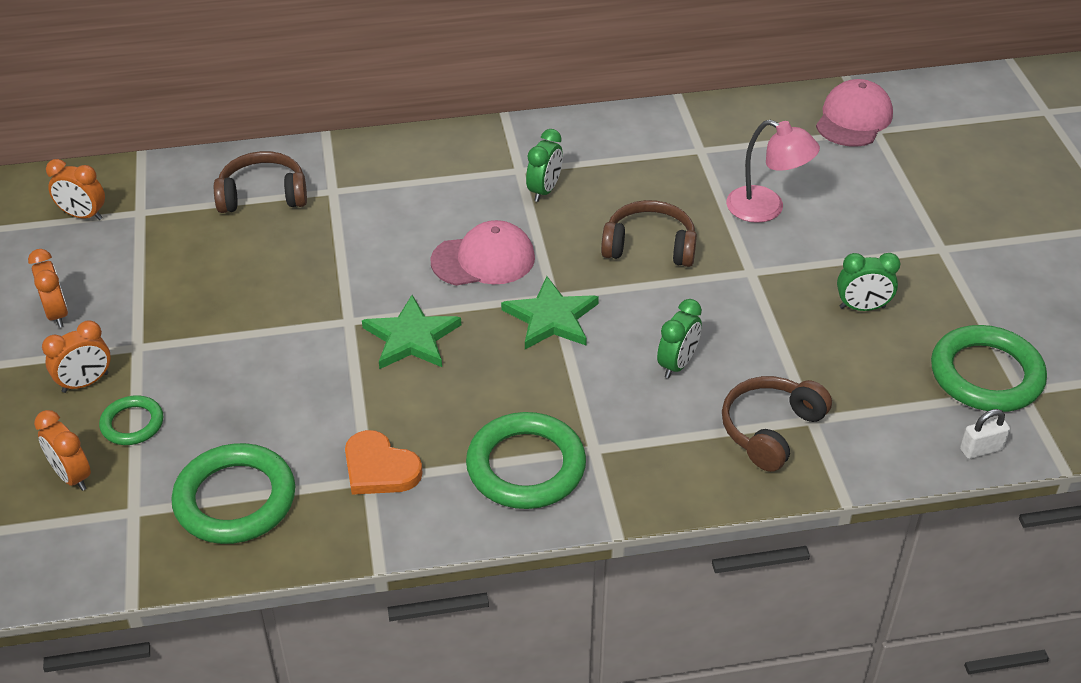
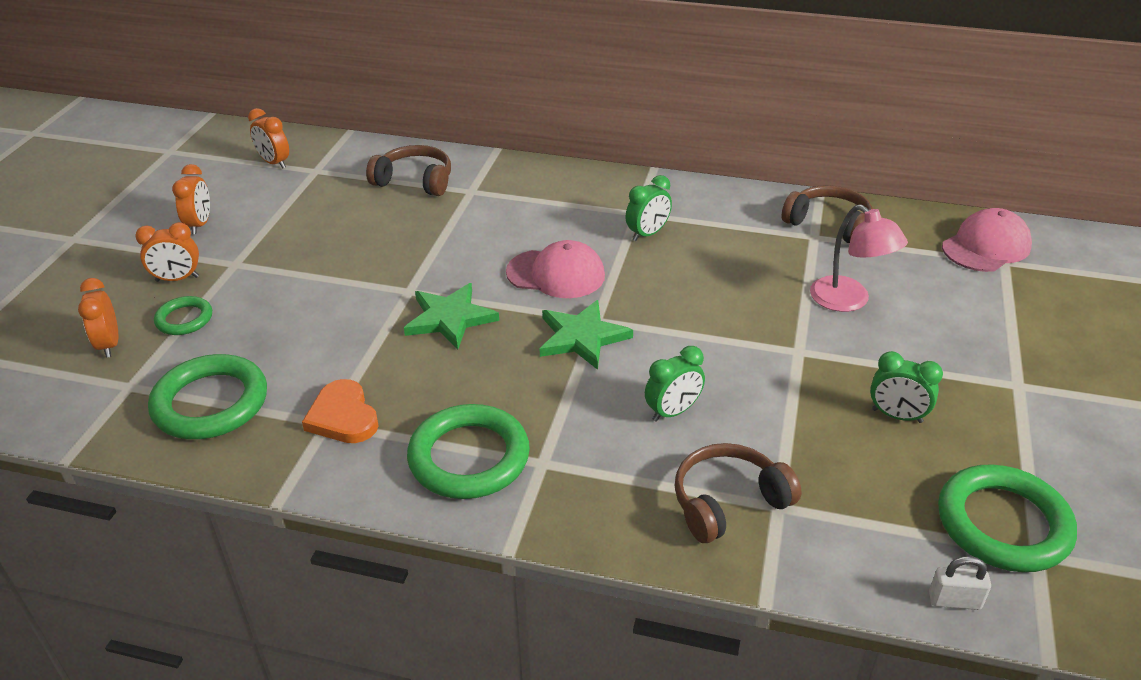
camera: 25 degrees right, 5 degrees down
(649, 246) = (713, 303): brown headphones -> brown headphones (829, 224)

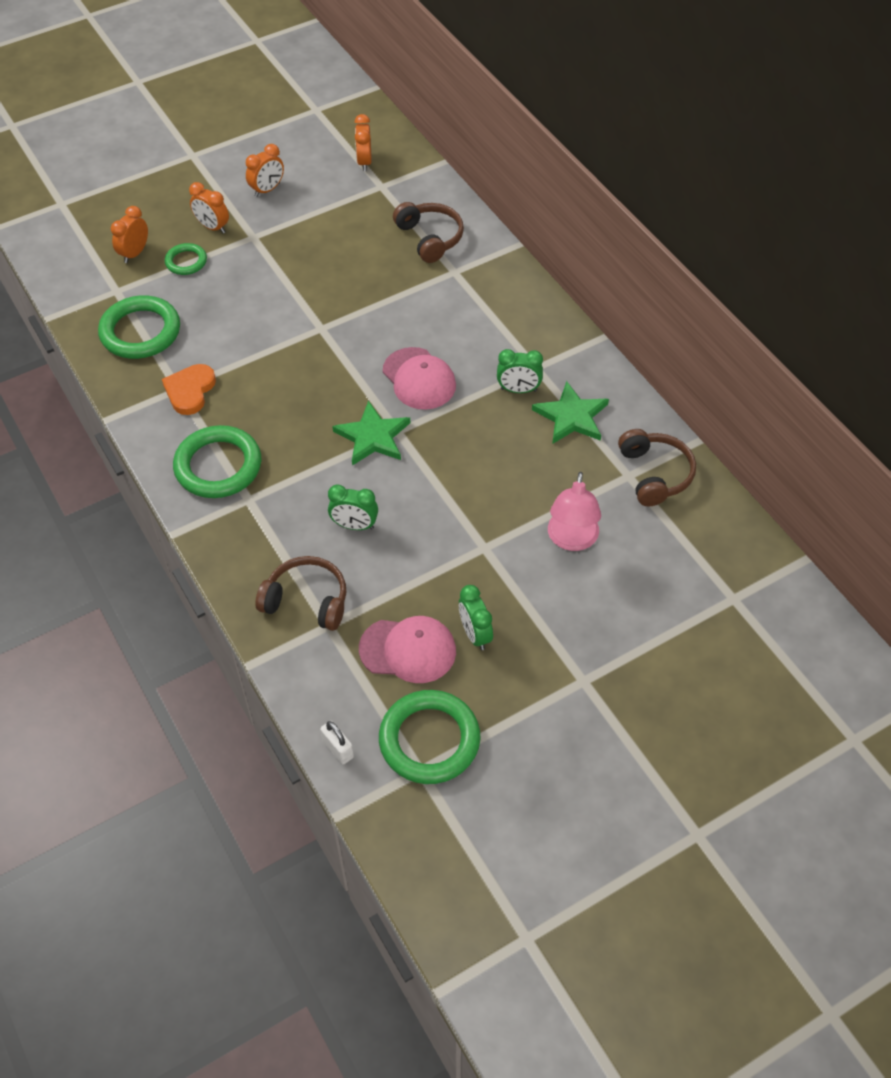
camera: 45 degrees right, 15 degrees up
(450, 318) = (318, 366): green star -> green star (571, 416)
(986, 246) = (741, 577): pink cap -> pink cap (408, 650)

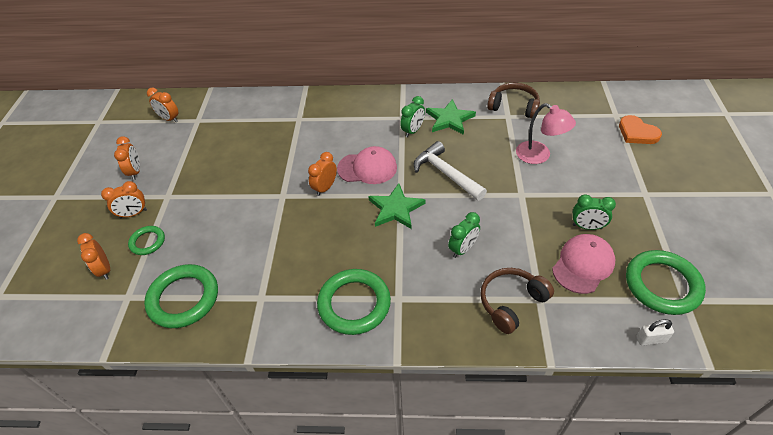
camera: 55 degrees left, 5 degrees down
(190, 391) = (269, 291): orange heart -> orange heart (637, 133)
(359, 358) = (325, 188): none -> orange clock
(430, 238) = (262, 117): brown headphones -> none
(465, 458) = (446, 174): none -> white hammer

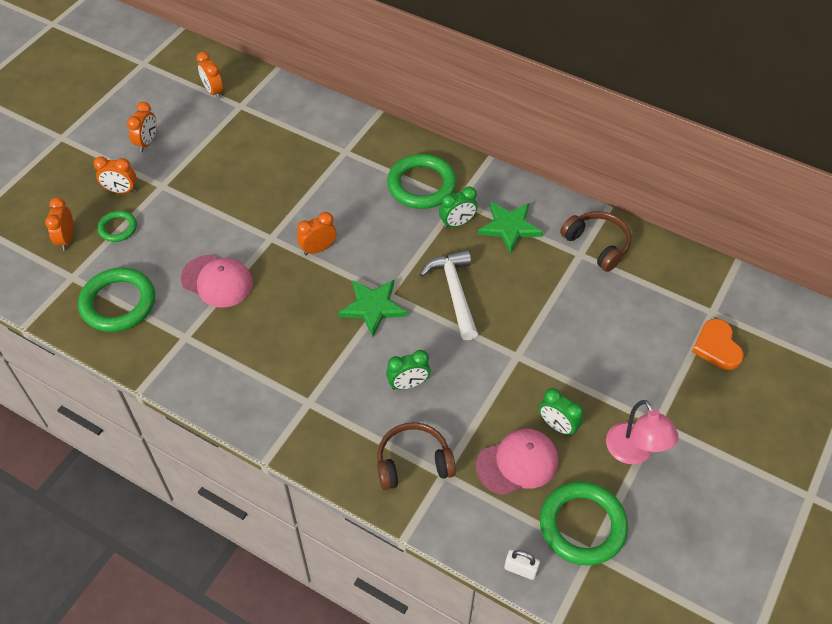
camera: 25 degrees right, 5 degrees up
(354, 304) = (264, 386): green ring -> green ring (421, 185)
(367, 168) = (376, 246): pink cap -> pink cap (217, 281)
(539, 156) = (575, 320): pink lamp -> pink lamp (634, 452)

